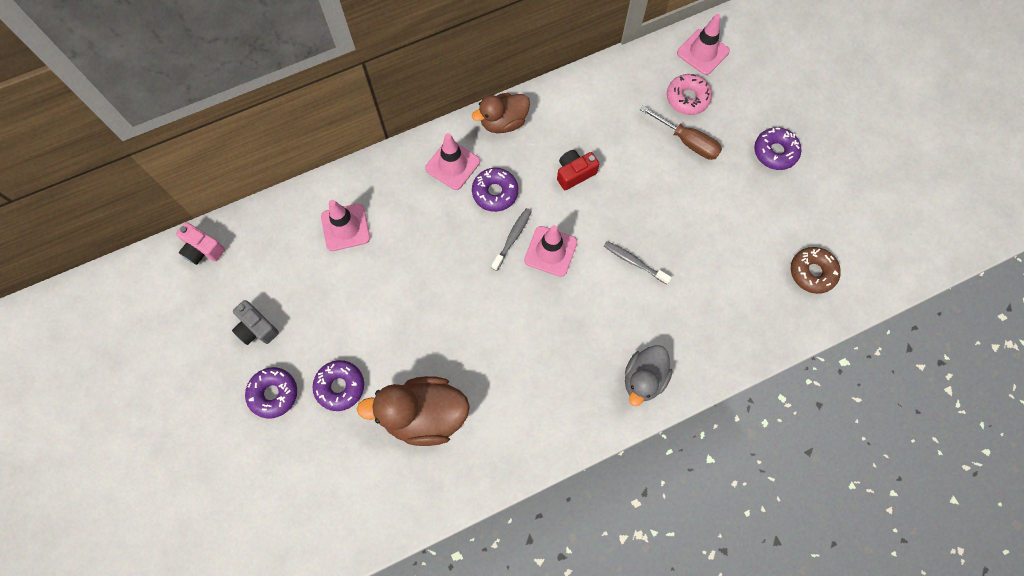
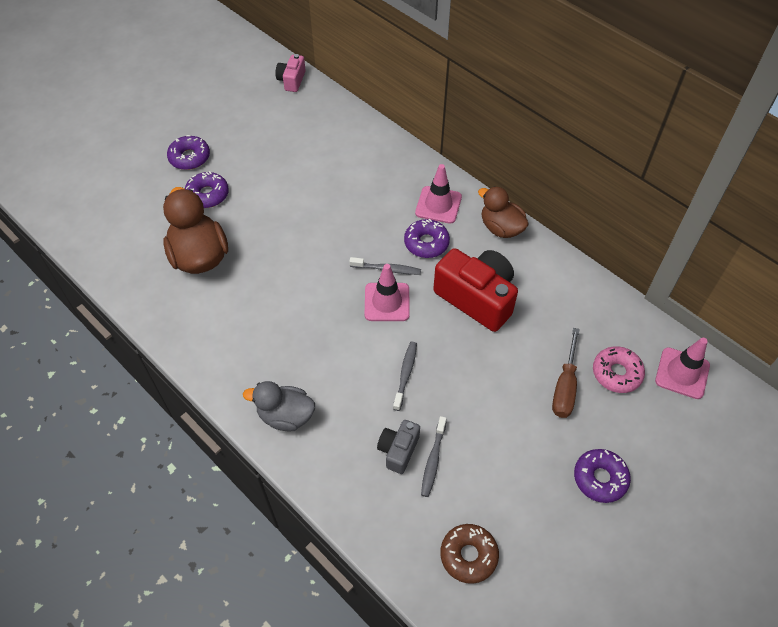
camera: 70 degrees right, 15 degrees down
(256, 328) = (239, 131): grey camera -> grey camera (398, 450)
(345, 227) = (346, 154): pink traffic cone -> none
(574, 173) = (477, 298): red camera -> red camera, size x1.93
(724, 269) = (433, 460): none -> grey toothbrush

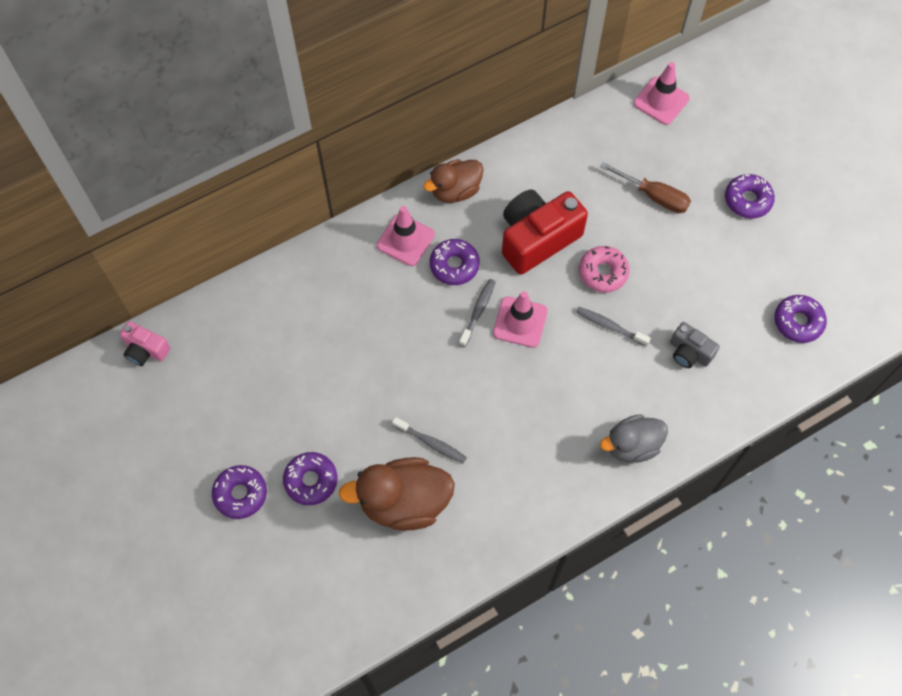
camera: 75 degrees left, 10 degrees up
(286, 416) = (632, 445): grey duck -> grey duck turned 45 degrees clockwise
(433, 460) = (705, 326): grey toothbrush -> grey toothbrush (431, 443)
(468, 555) = (798, 322): brown donut -> purple donut
(616, 373) = (649, 150): pink donut -> pink donut (603, 272)

